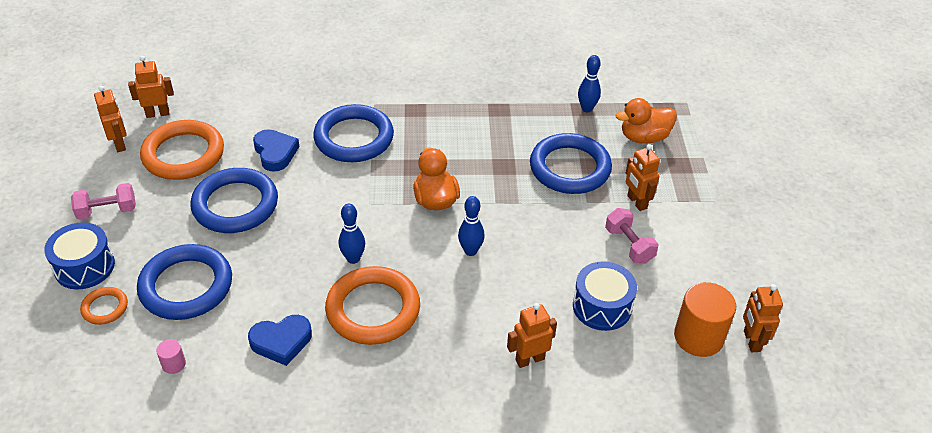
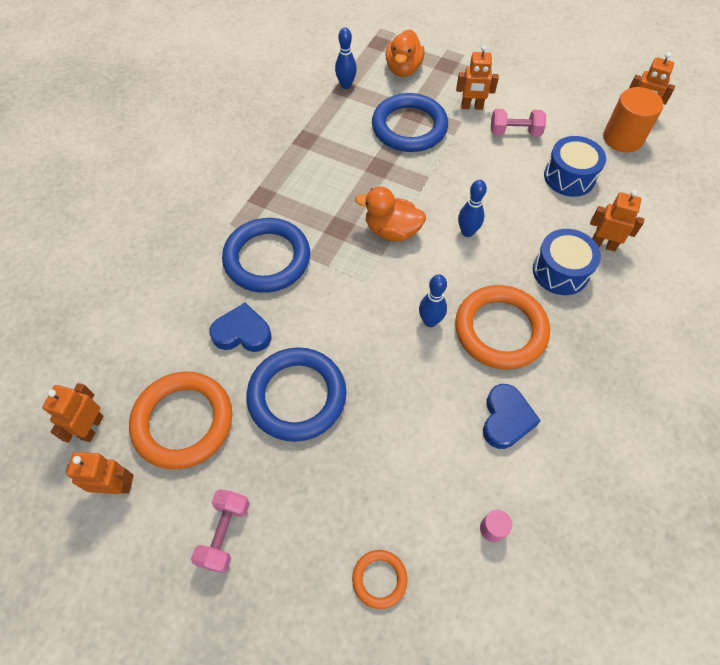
camera: 60 degrees left, 15 degrees up
(84, 267) = (303, 585): blue drum -> blue drum (560, 271)
(186, 286) = (390, 483): blue ring -> none
(529, 359) = (603, 244): orange robot -> orange robot turned 105 degrees clockwise

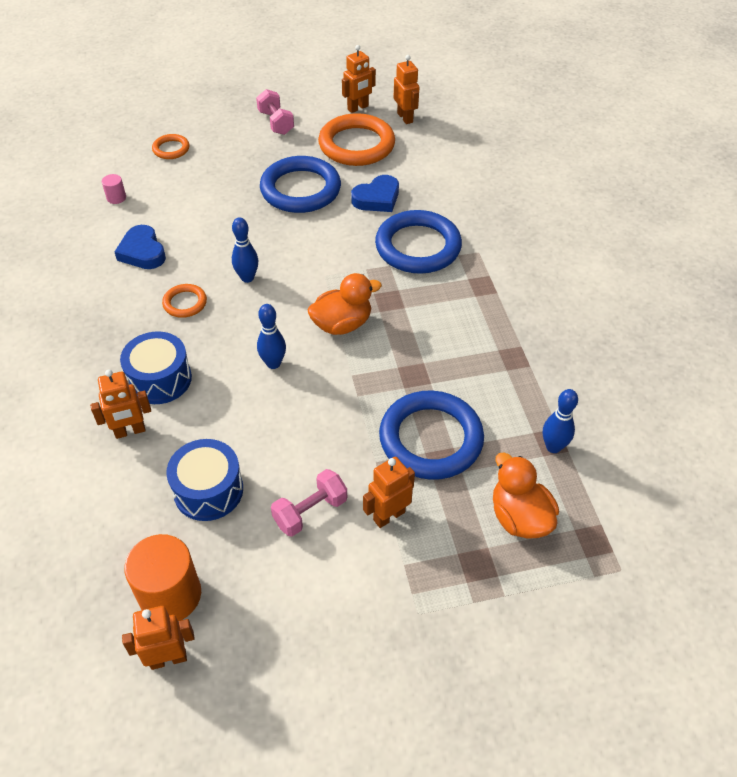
camera: 140 degrees right, 10 degrees down
(500, 330) = (185, 303): orange ring -> orange ring, size x0.48

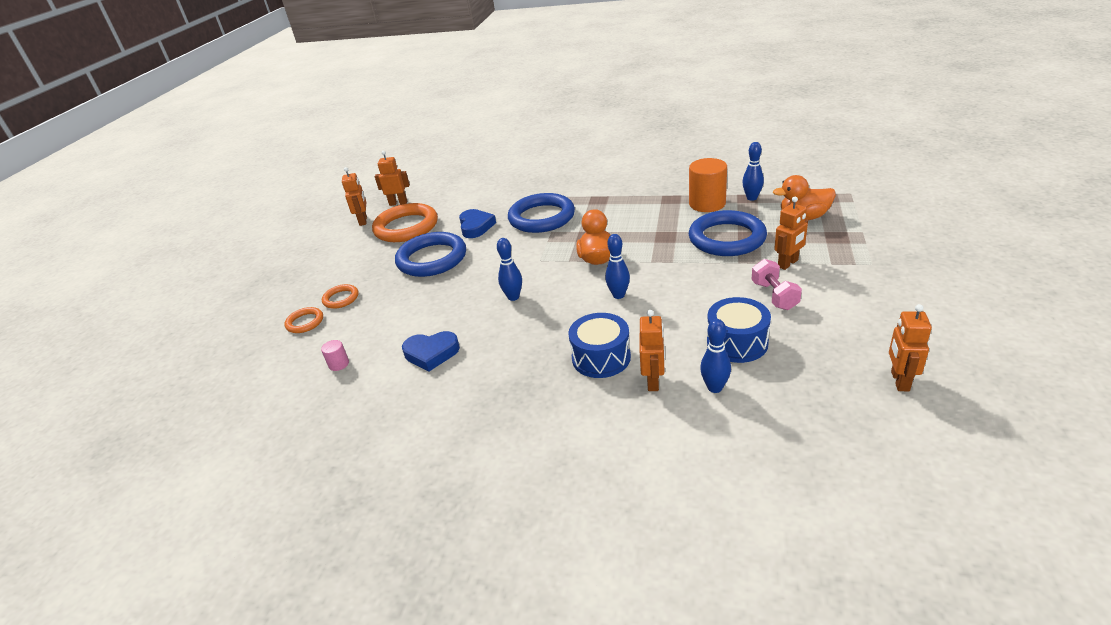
camera: 60 degrees left, 15 degrees down
(128, 485) = (715, 388): none -> blue bowling pin
(170, 595) = (838, 374): orange cylinder -> orange cylinder (707, 204)
(185, 303) = (518, 334): orange ring -> orange ring (341, 299)
(276, 123) = (336, 261): pink dumbbell -> none
(388, 516) = (788, 263): orange robot -> orange robot turned 120 degrees counterclockwise

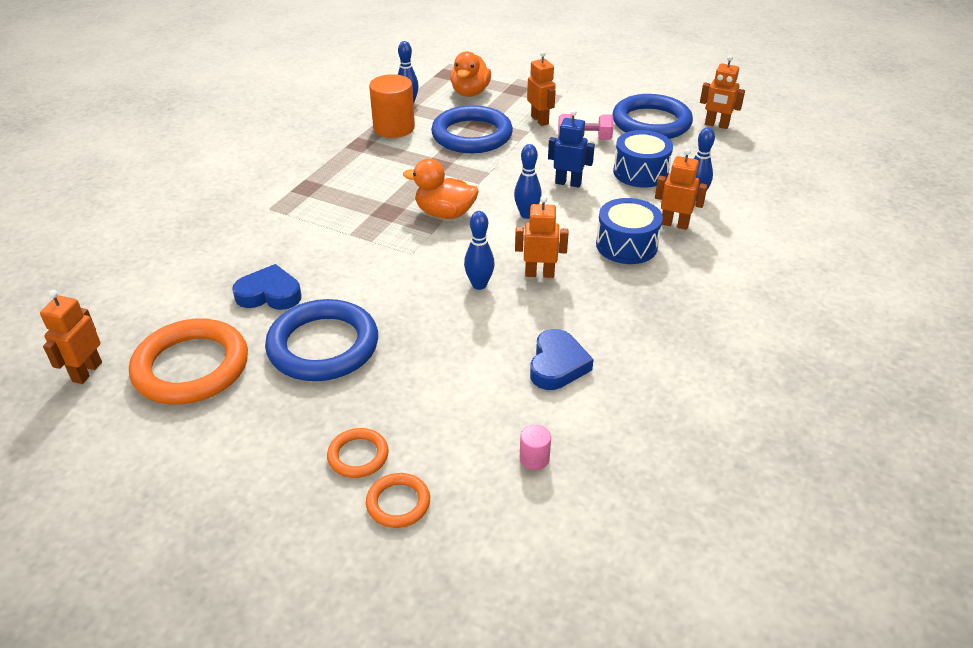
camera: 80 degrees left, 5 degrees up
(363, 221) = (105, 422): orange robot -> orange robot (539, 274)
(541, 217) = (305, 235): blue ring -> blue ring (651, 123)
(684, 304) = (568, 183): none -> blue robot

